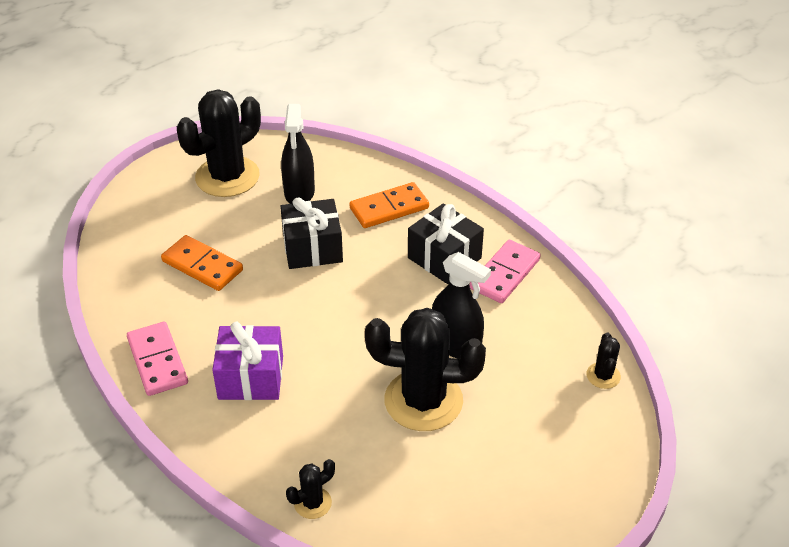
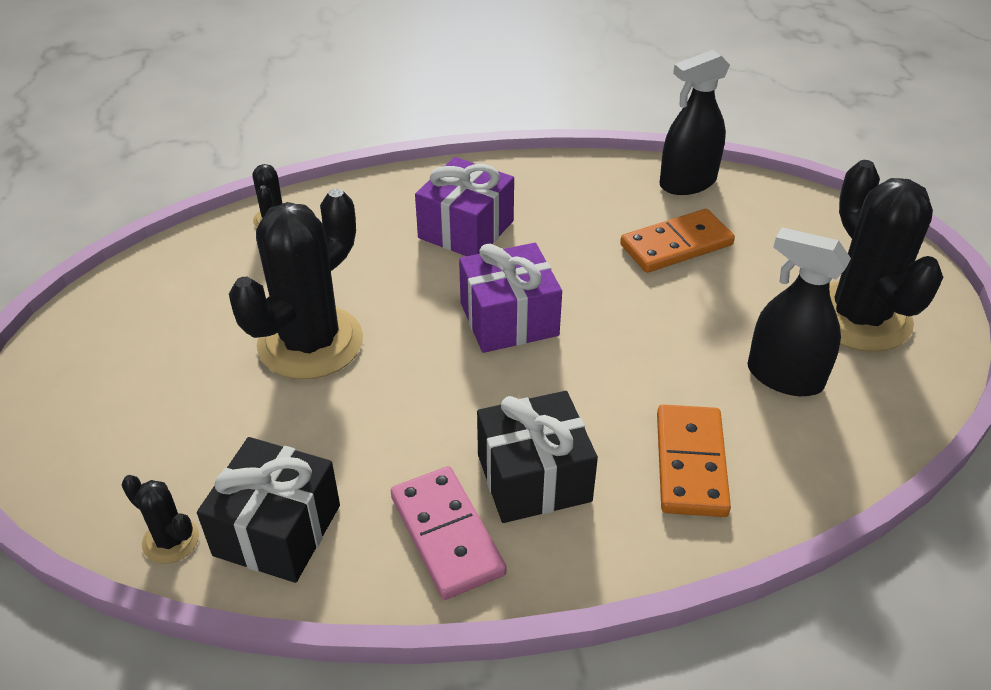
camera: 120 degrees right, 0 degrees up
(157, 361) = (543, 178): pink domino -> none
(312, 248) = (648, 347): black gift -> black gift (277, 530)
(331, 315) = (509, 319): none -> purple gift
(456, 345) = (364, 410): black spray bottle -> black spray bottle (687, 183)

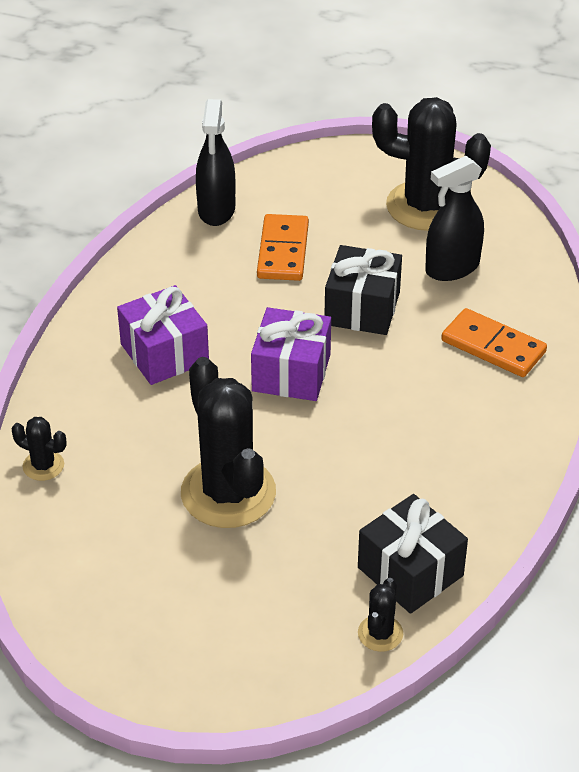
camera: 60 degrees left, 0 degrees up
(171, 540) = (380, 633): black cactus -> black cactus turned 45 degrees counterclockwise
(446, 535) = (473, 486): pink domino -> none
(534, 478) = (453, 424): black gift -> black gift (362, 308)

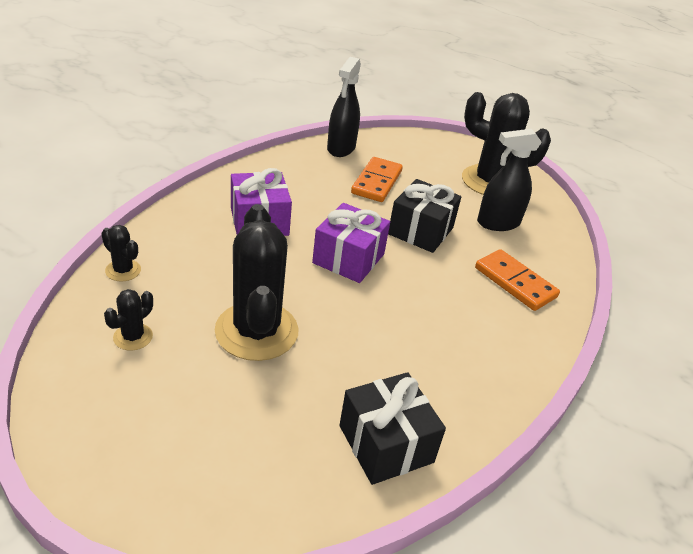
camera: 10 degrees right, 5 degrees down
(380, 633) = (335, 496): black cactus -> black cactus (133, 337)

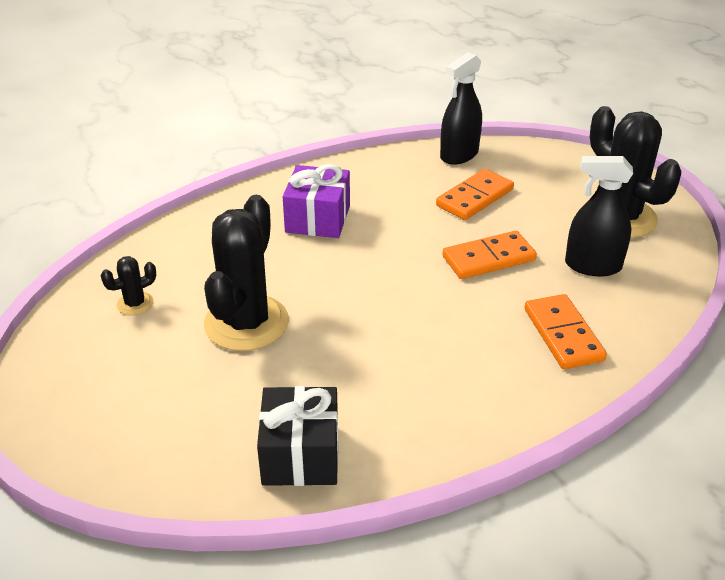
camera: 30 degrees right, 0 degrees up
(123, 270) = (162, 243): black cactus -> none
(348, 258) = (386, 272): purple gift -> none
(420, 231) = (488, 258): black gift -> orange domino

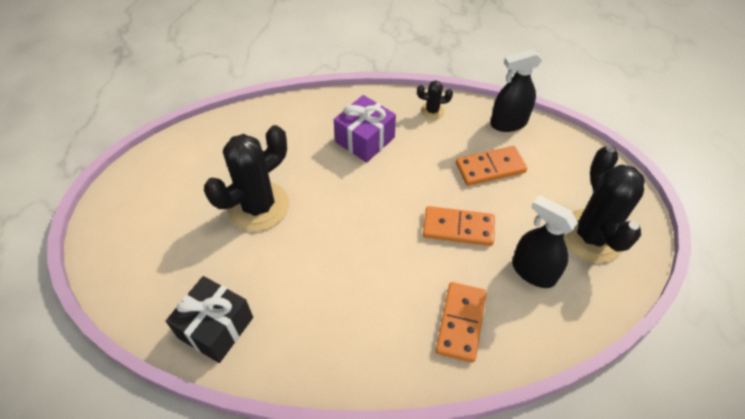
camera: 30 degrees right, 15 degrees up
(135, 304) = (206, 159): black cactus -> black cactus (432, 111)

